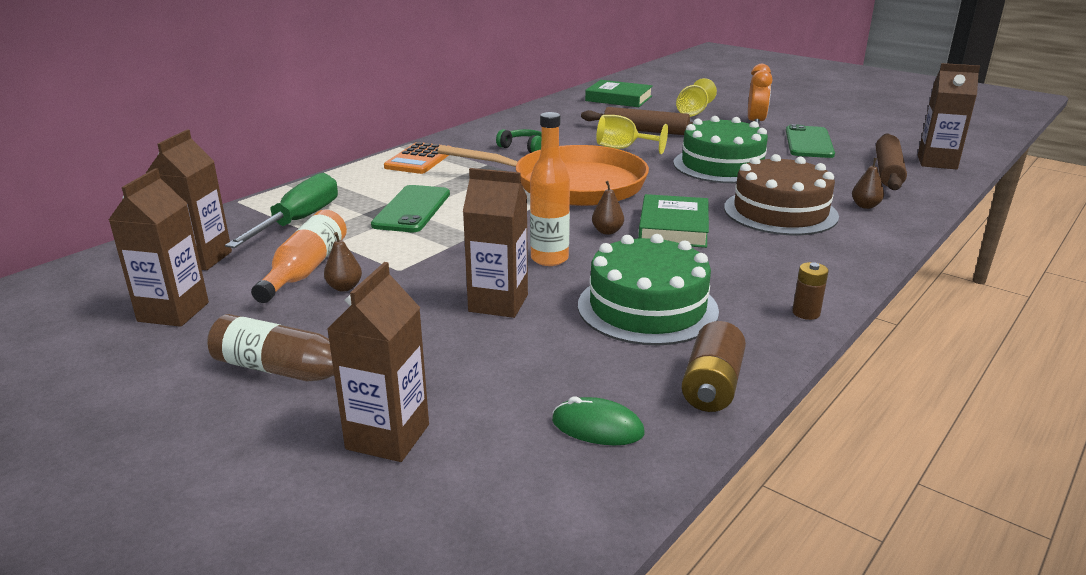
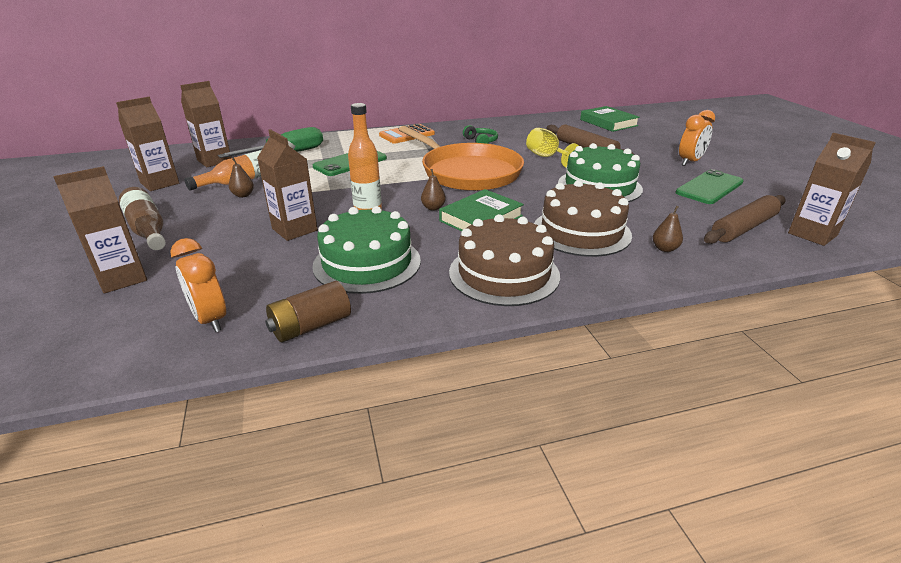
camera: 35 degrees right, 5 degrees up
(597, 427) = (210, 319): green mouse -> orange clock
(693, 112) = (650, 143): yellow goblet -> none
(786, 270) = (504, 273): none -> brown cake
(806, 313) = (461, 307): brown battery -> none

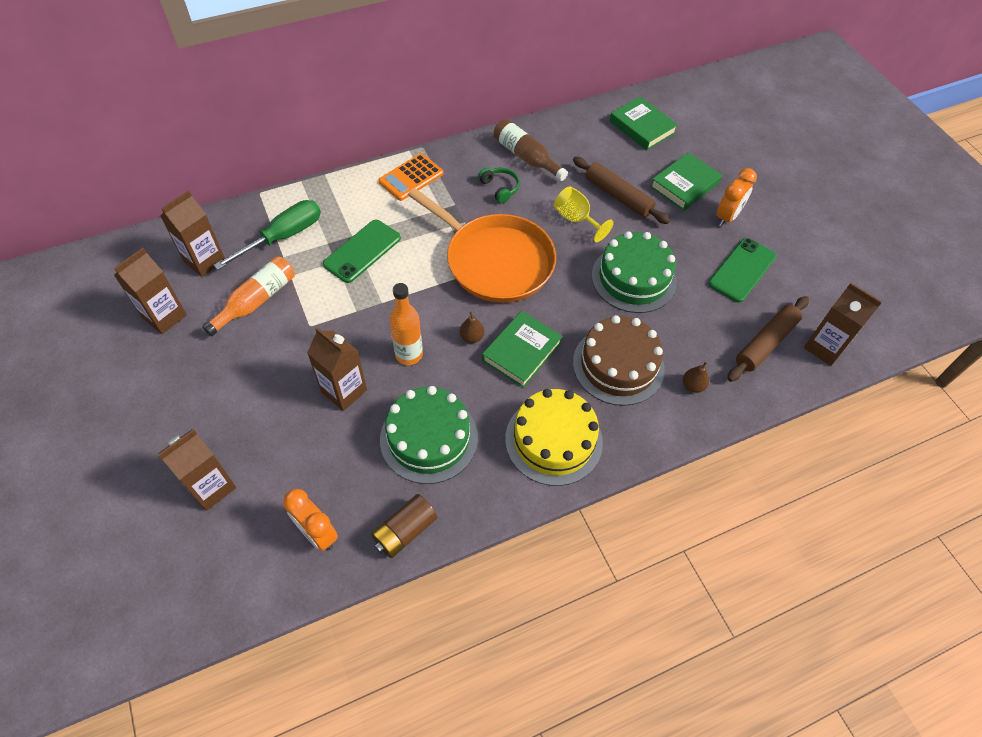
camera: 10 degrees left, 25 degrees up
(147, 229) = (196, 407): brown bottle -> brown bottle (526, 157)
(243, 195) = (267, 332): brown pear -> none
(504, 273) = (553, 440): brown cake -> yellow cake
(647, 147) = (684, 185): none -> green book

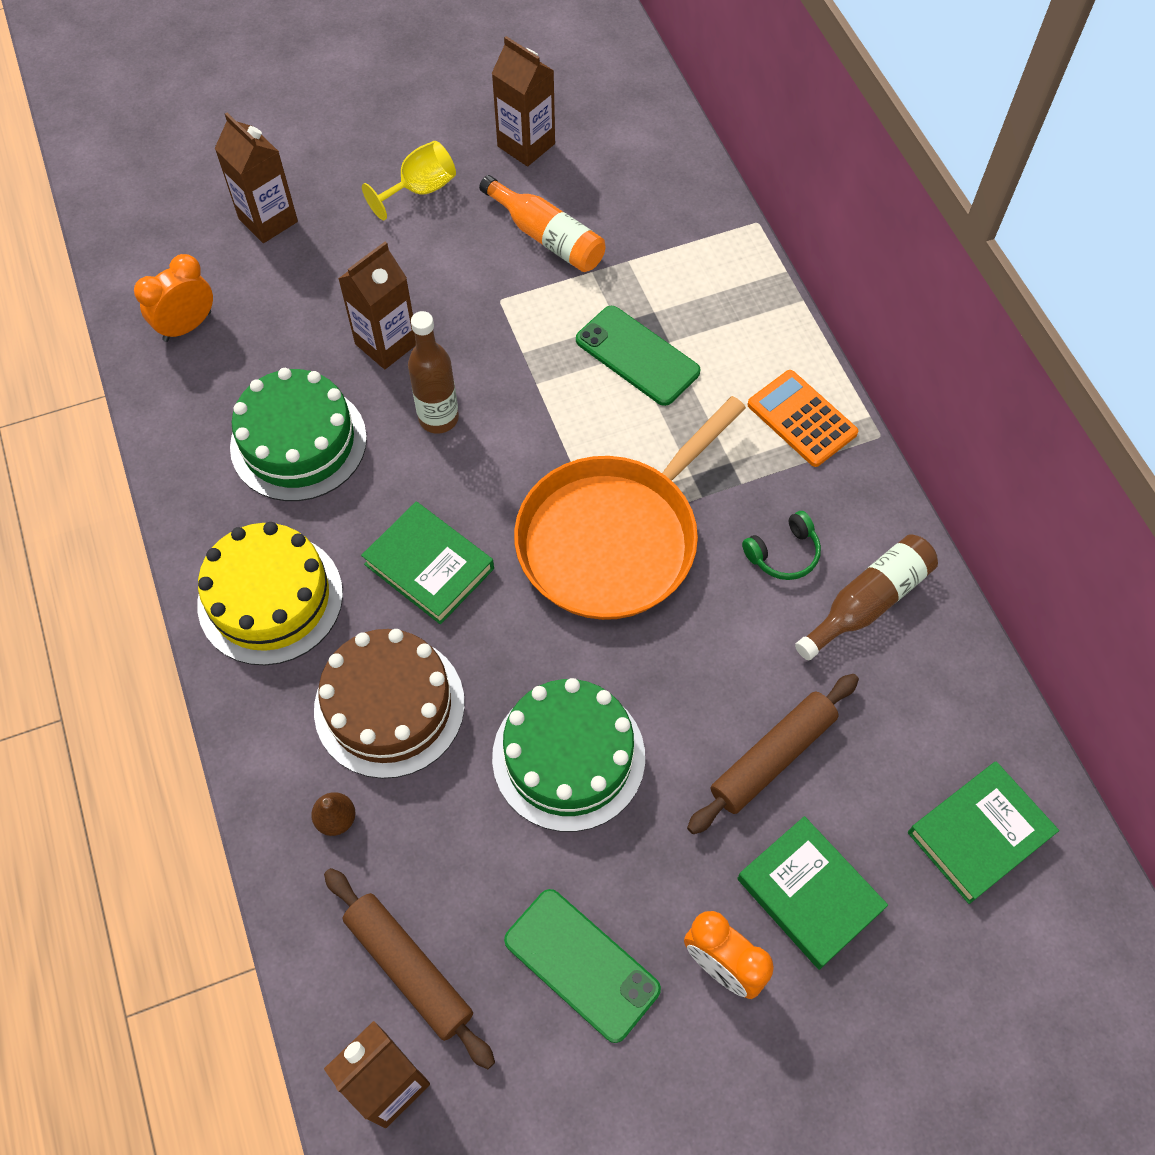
camera: 95 degrees right, 5 degrees up
(204, 261) = (621, 174): brown carton -> none
(283, 237) = (666, 257): green screwdriver -> none
(405, 531) = (170, 416): brown battery -> none
(409, 354) = (438, 418): orange bottle -> brown bottle
(471, 337) = (462, 499): brown pear -> none
(576, 219) = (709, 675): yellow goblet -> yellow goblet (420, 190)

